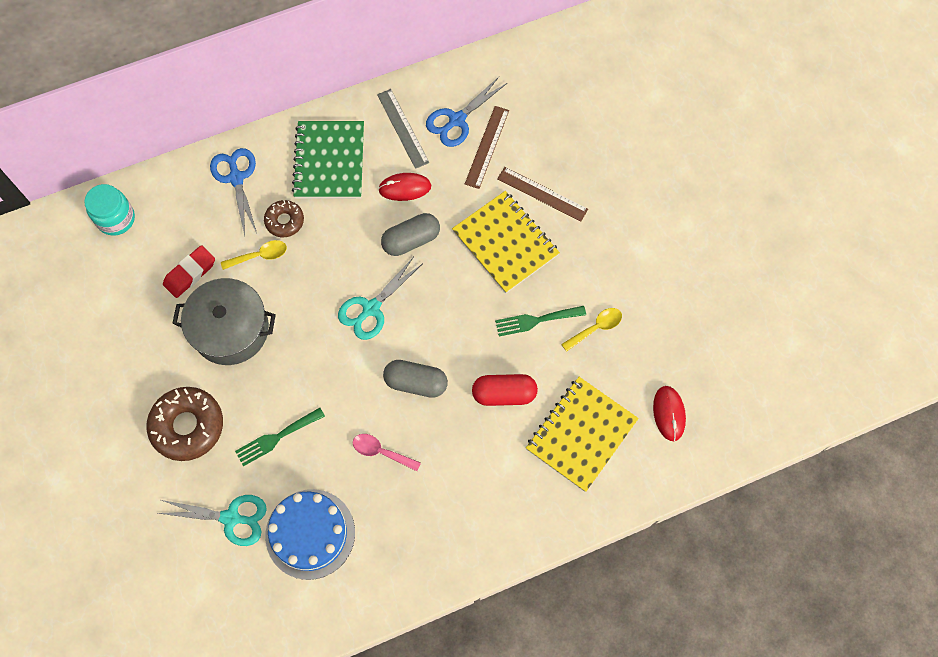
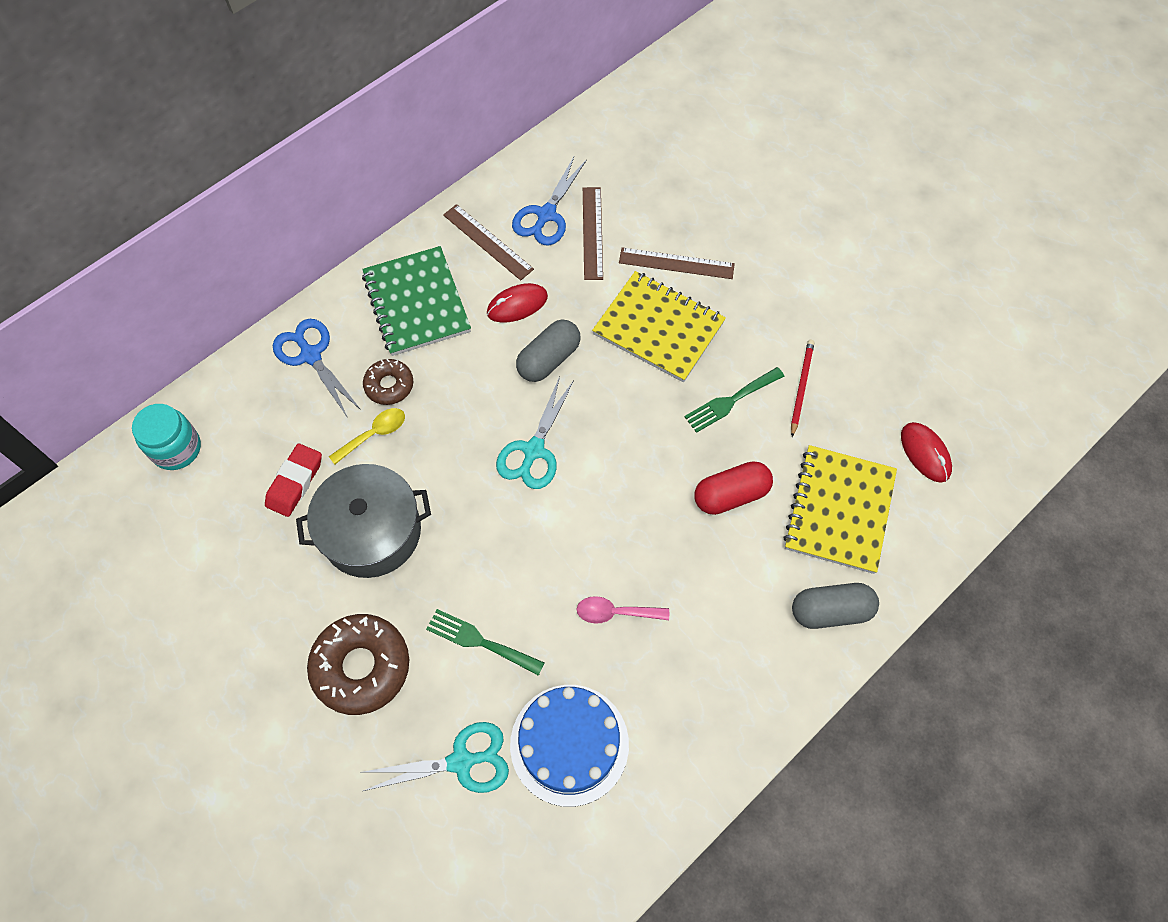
camera: 20 degrees left, 5 degrees down
(276, 438) = (480, 641): green fork -> green fork turned 75 degrees clockwise
(403, 128) = (488, 242): grey ruler -> brown ruler
(416, 383) = (622, 517): grey capsule -> grey capsule (831, 611)
(596, 328) = (801, 387): yellow spoon -> red pencil

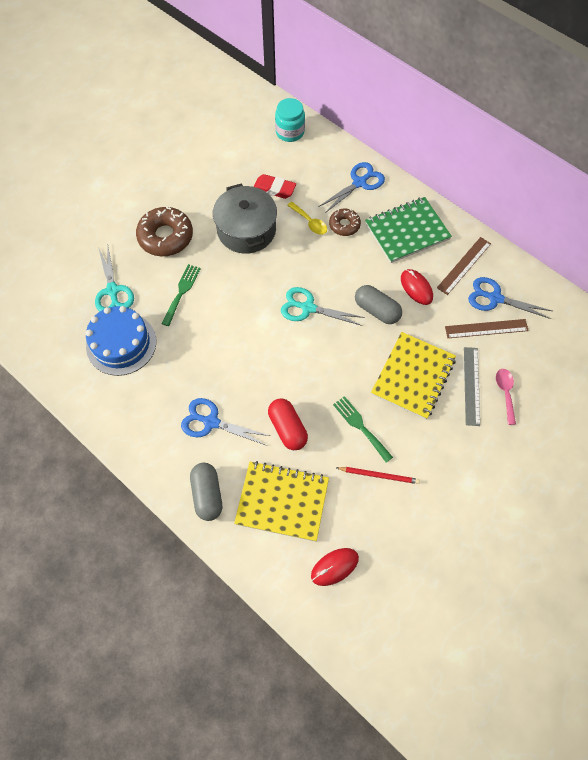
camera: 85 degrees right, 0 degrees up
(615, 613) = (201, 362): pink spoon -> pink spoon (505, 393)
(676, 263) = (471, 385): brown ruler -> grey ruler
(717, 601) = (211, 422): none -> blue scissors

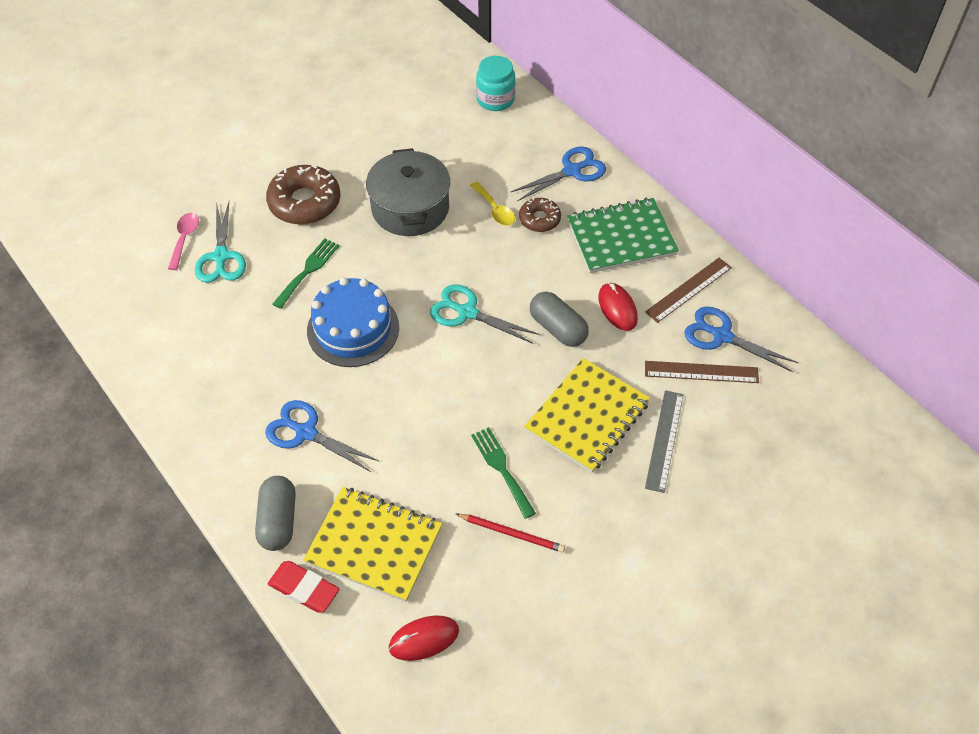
camera: 10 degrees right, 10 degrees down
(121, 344) = (215, 321): blue cake -> blue cake (353, 329)
(274, 189) = (458, 164): red eraser -> red eraser (304, 589)
(287, 428) = (404, 456): red capsule -> none
(505, 393) = (709, 456): pink spoon -> pink spoon (184, 239)

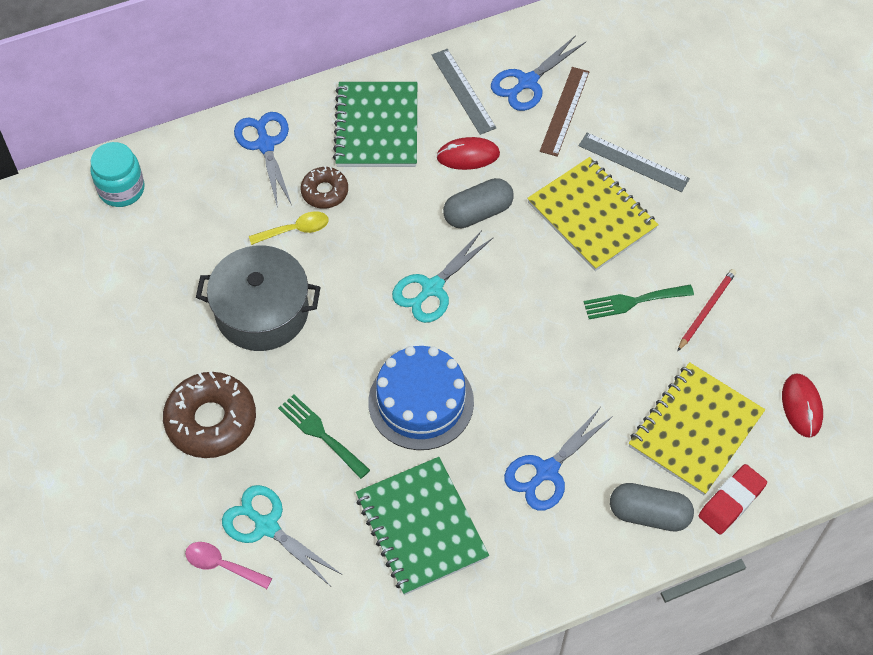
camera: 75 degrees left, 5 degrees up
(221, 257) = (266, 526): turquoise scissors -> turquoise scissors turned 150 degrees counterclockwise
(237, 354) = (421, 527): none -> green notebook
(688, 290) = (463, 91): brown ruler -> grey ruler

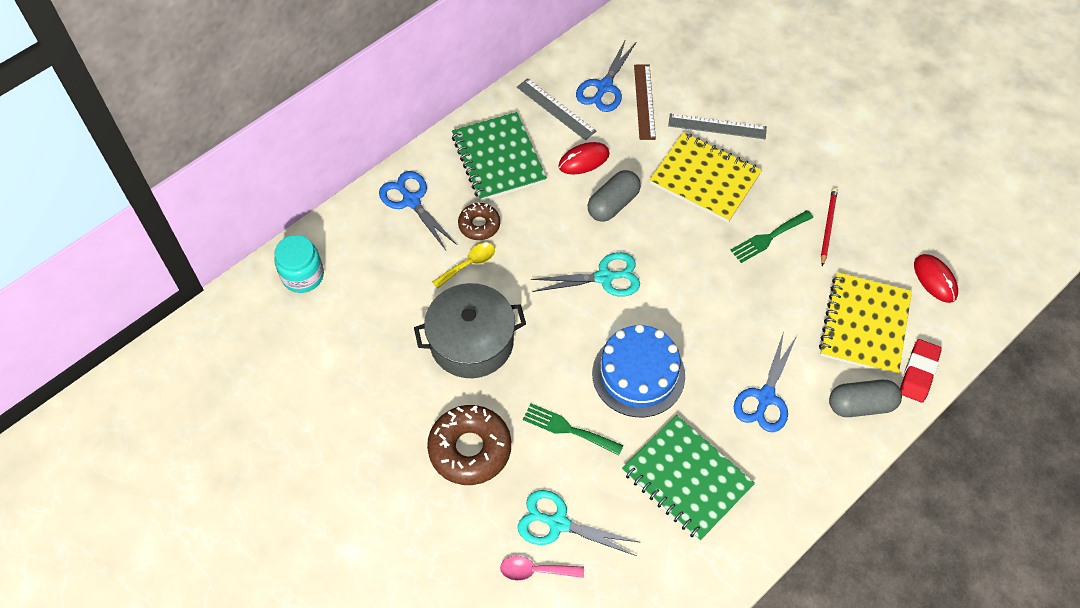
camera: 20 degrees left, 0 degrees up
(432, 288) = (604, 277): turquoise scissors -> turquoise scissors turned 120 degrees counterclockwise

